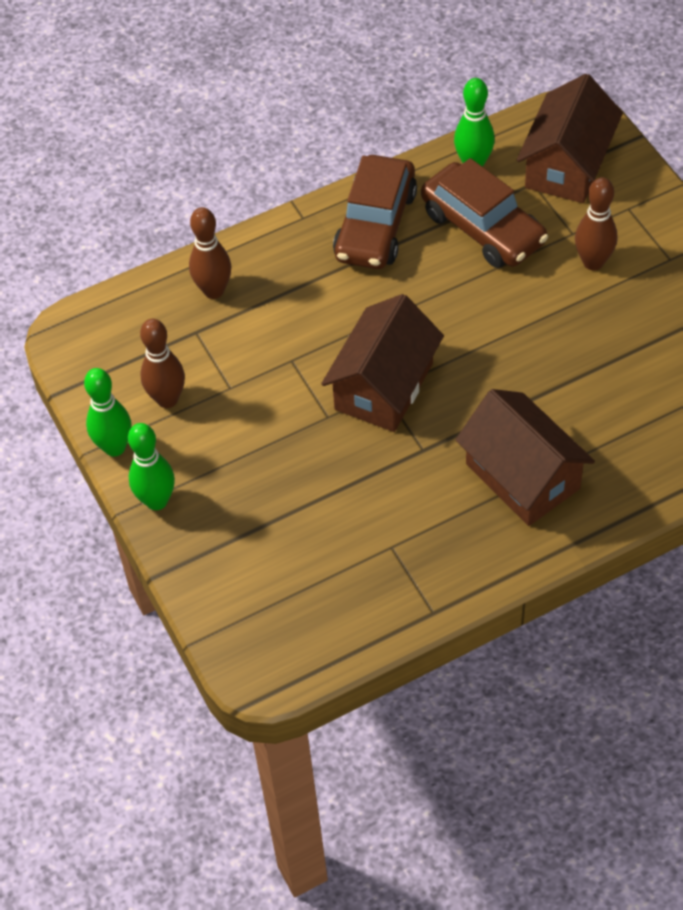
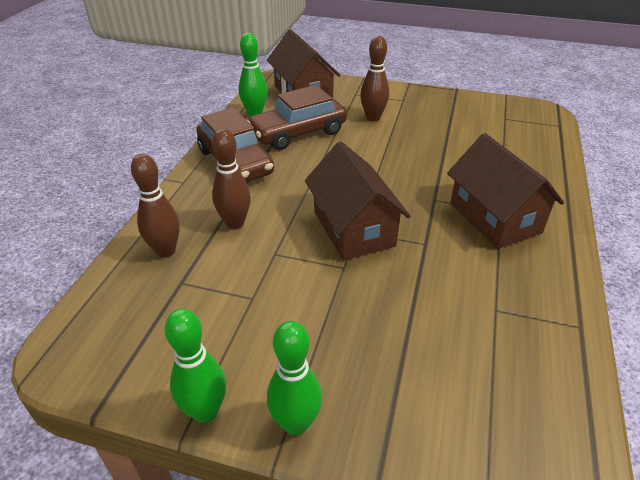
camera: 50 degrees left, 15 degrees down
(167, 399) = (211, 340): brown bowling pin -> brown bowling pin (235, 223)
(483, 227) = (298, 133): brown car -> brown car turned 150 degrees clockwise
(522, 476) = (494, 218): brown house -> brown house turned 60 degrees clockwise

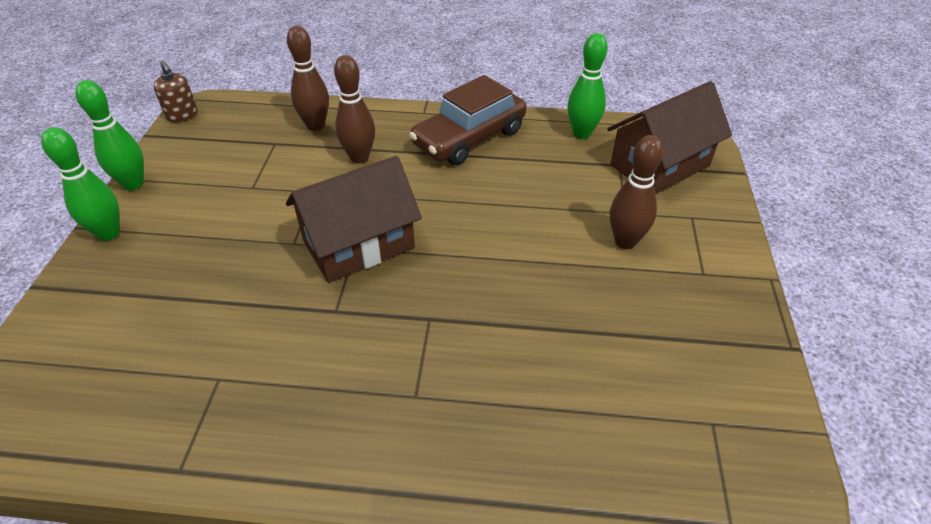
camera: 80 degrees right, 5 degrees up
(70, 374) = (182, 115): none -> brown soap dispenser
(298, 133) = (550, 175): brown car -> none
(494, 218) = (395, 387): brown house -> none

